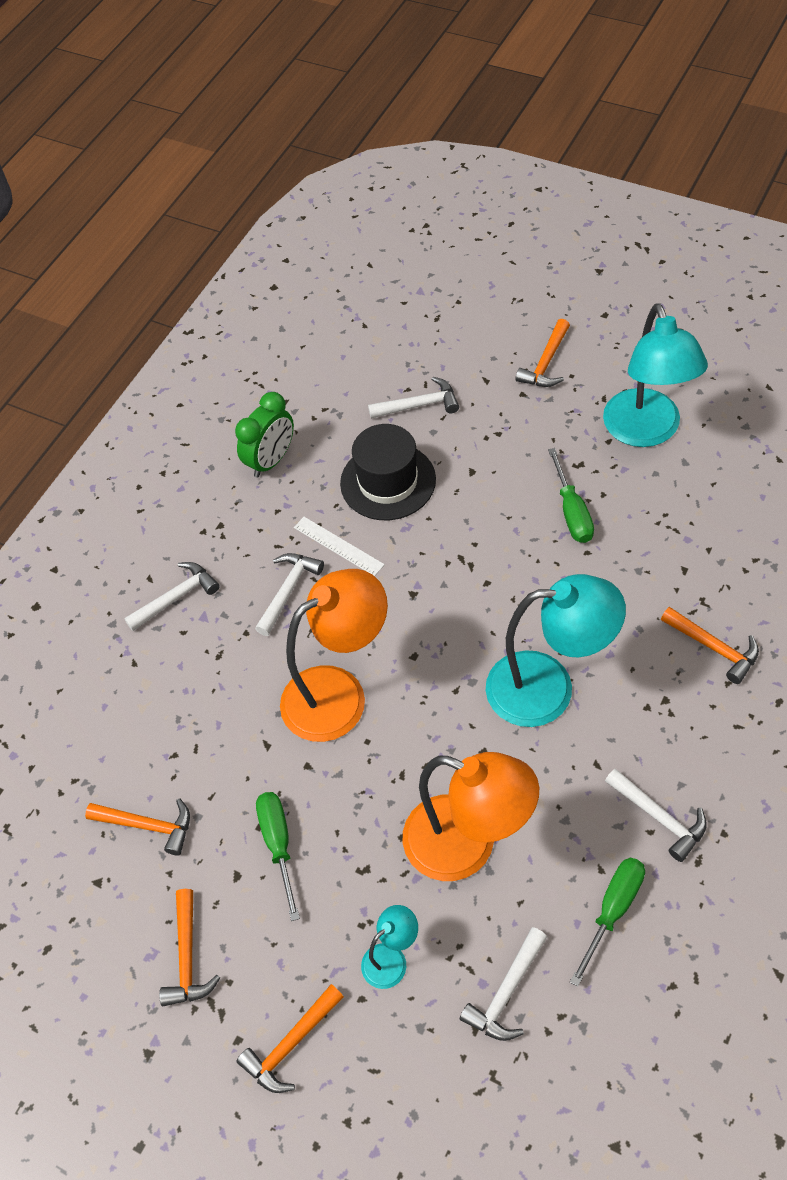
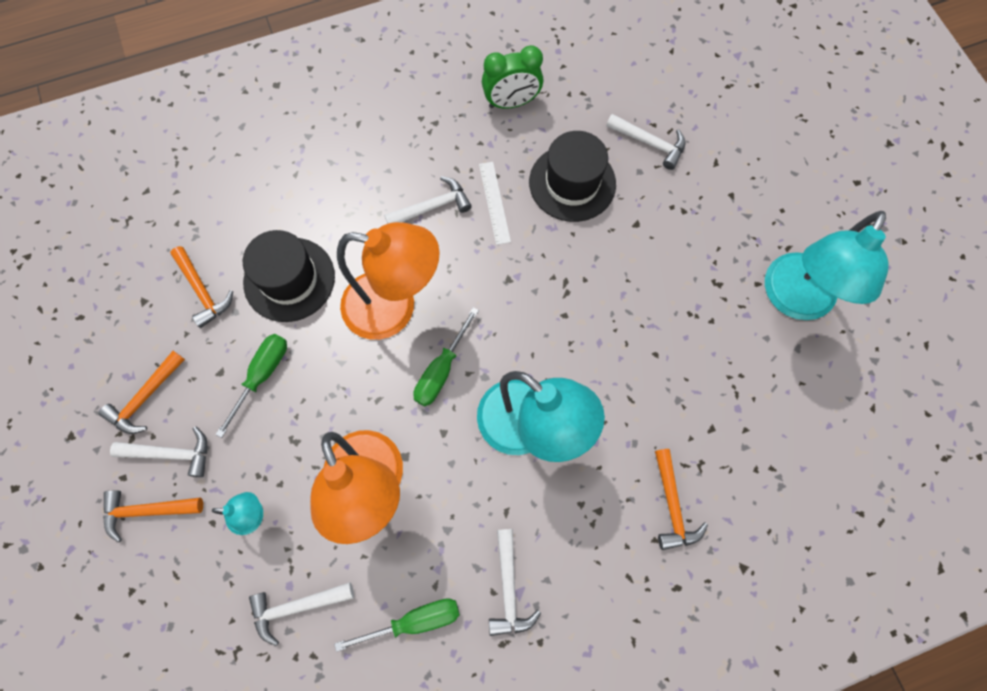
camera: 35 degrees right, 15 degrees up
(176, 597) = (361, 151): white hammer -> white hammer (171, 453)
(220, 749) = (289, 279): none -> black hat
(546, 363) = (773, 185): orange hammer -> none
(572, 512) = (676, 315): green screwdriver -> green screwdriver (441, 370)

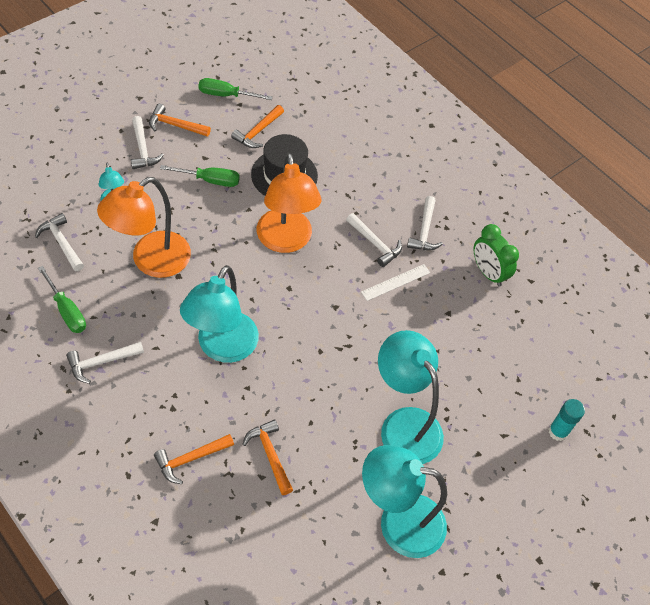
camera: 65 degrees right, 15 degrees down
(148, 511) = (103, 149): orange hammer -> orange hammer (270, 455)
(441, 370) = (248, 282): green screwdriver -> green screwdriver (226, 95)
(572, 183) = (436, 331): black hat -> none
(649, 143) = (498, 379): white hammer -> white hammer (424, 231)
(681, 256) = (404, 424): none -> turquoise lamp
(723, 111) = (558, 431): none -> turquoise glue stick

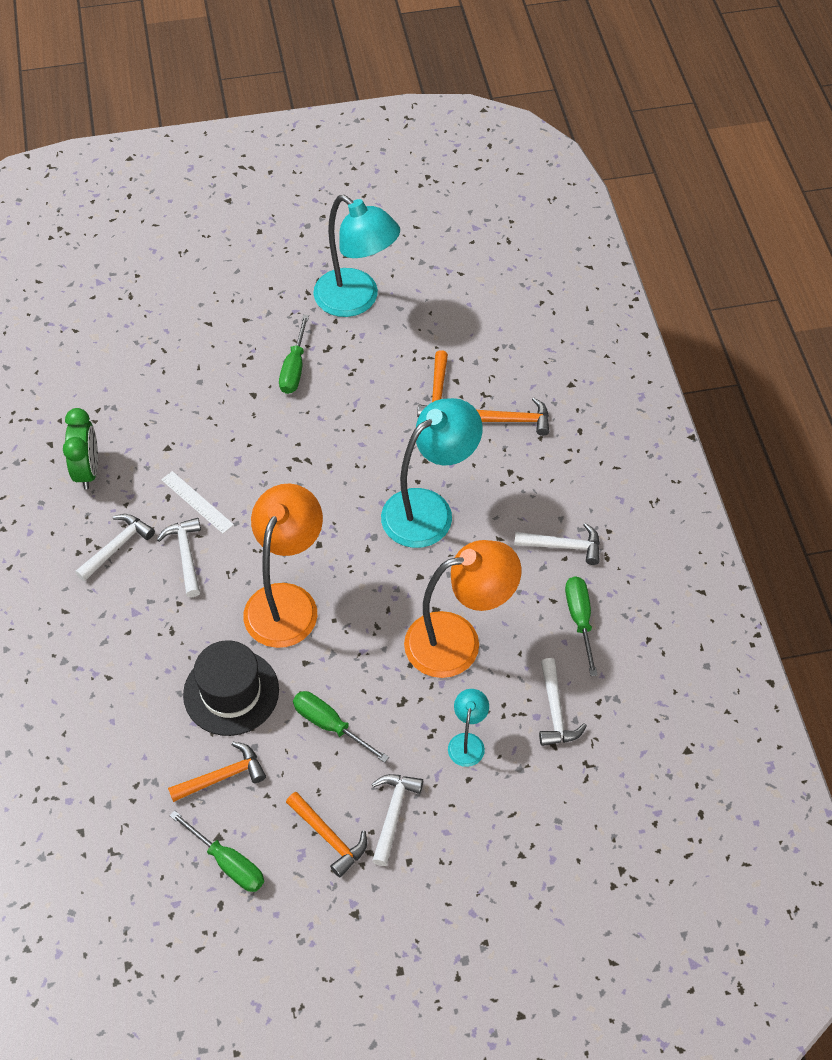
camera: 145 degrees left, 0 degrees up
(396, 282) = (197, 502): white ruler -> white ruler turned 45 degrees clockwise
(404, 424) = (294, 368): turquoise lamp -> green screwdriver
(558, 431) = (156, 306): turquoise glue stick -> none

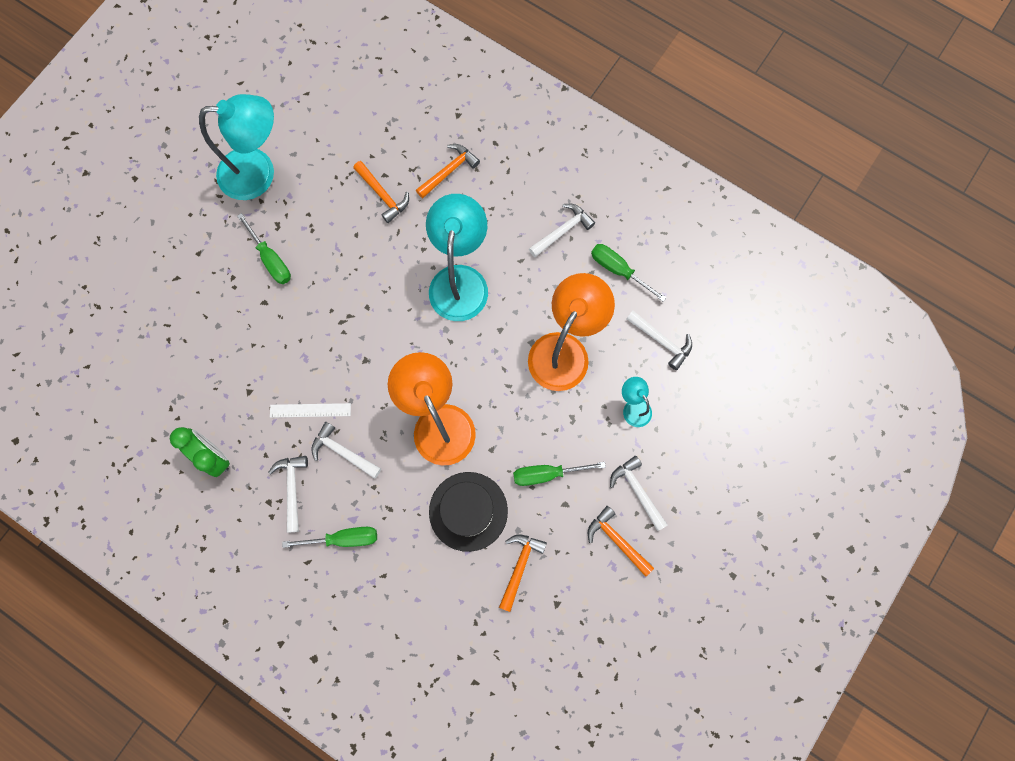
camera: 45 degrees left, 20 degrees up
(228, 863) = (578, 613): green screwdriver -> green screwdriver (343, 538)
(329, 837) = (617, 540): orange hammer -> orange hammer turned 135 degrees counterclockwise

